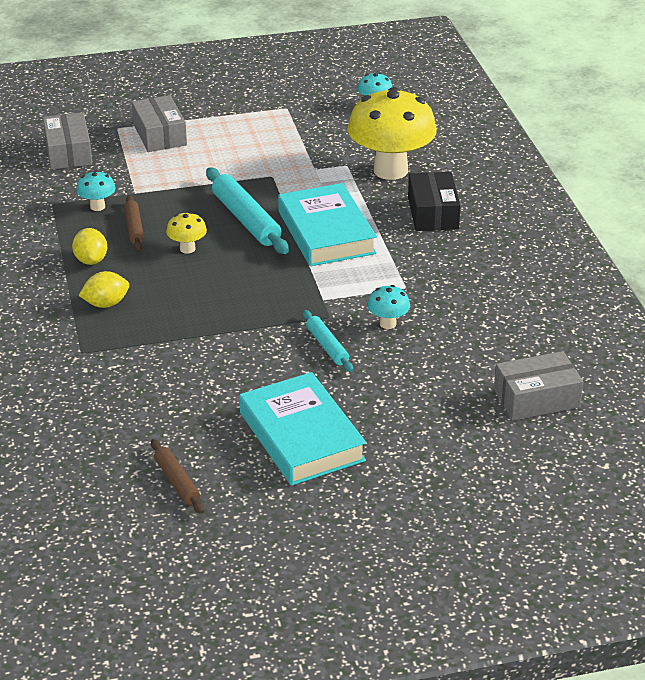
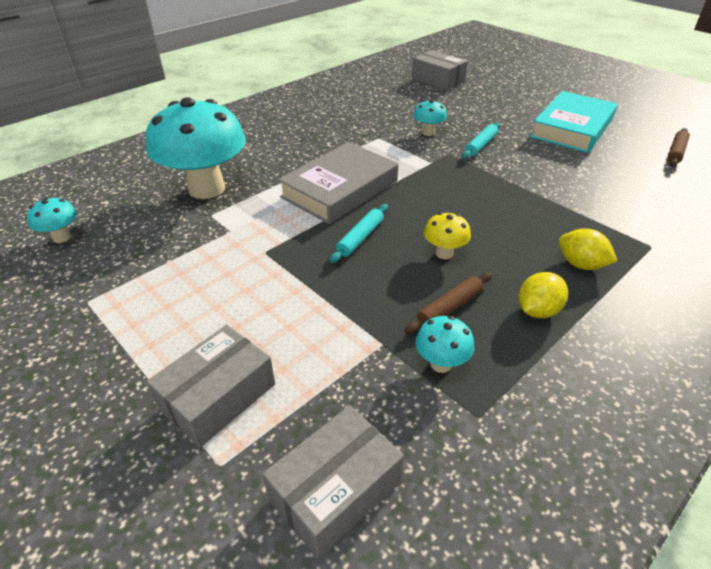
camera: 120 degrees left, 5 degrees up
(246, 219) = (360, 238): turquoise rolling pin -> turquoise rolling pin, size x0.57
(326, 232) = (340, 189): turquoise book -> grey book
(390, 170) = (207, 189): yellow mushroom -> turquoise mushroom
(433, 213) = (266, 152): black box -> none

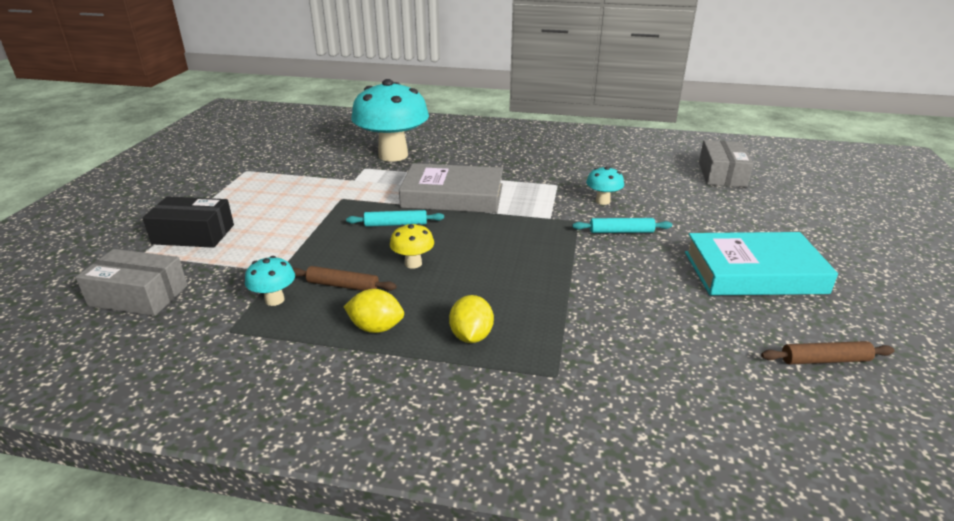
camera: 55 degrees right, 10 degrees down
(62, 237) = (296, 141): turquoise mushroom -> none
(218, 396) = (193, 234): grey box -> black box

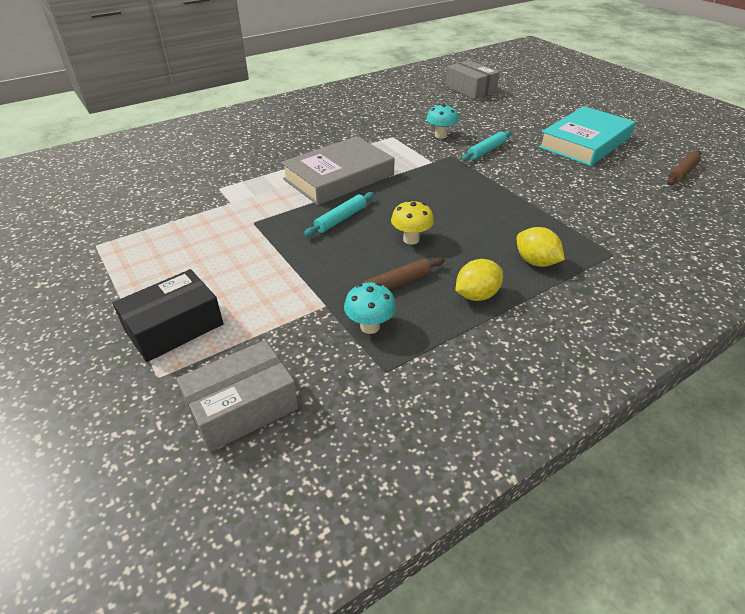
camera: 45 degrees left, 10 degrees up
(393, 155) = (223, 167): turquoise mushroom -> none

